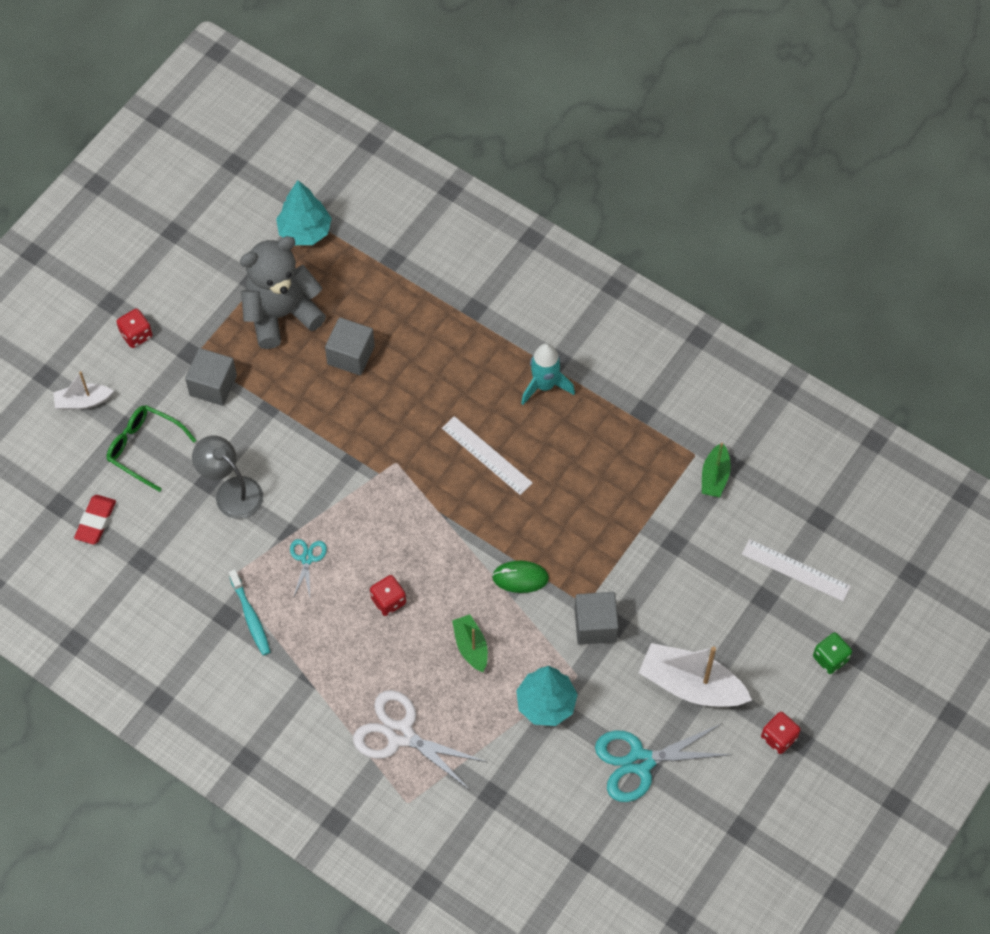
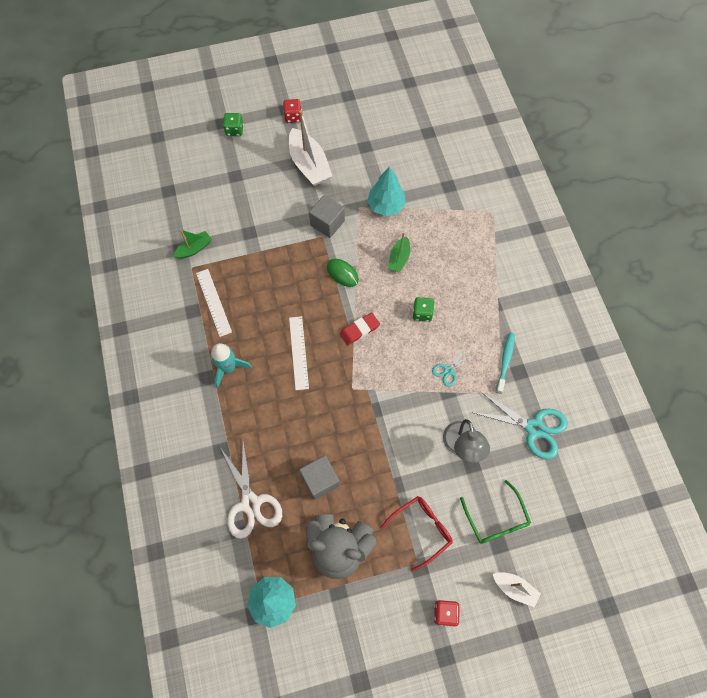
camera: 140 degrees left, 5 degrees up
(96, 521) = (559, 492): red eraser -> red eraser (359, 330)
(213, 385) = (421, 529): grey cube -> red glasses
(388, 601) = (422, 313): red dice -> green dice
(400, 734) = (471, 243): white scissors -> white scissors (250, 503)
(640, 762) = (365, 151): turquoise scissors -> turquoise scissors (534, 428)
(795, 570) = (206, 177): white ruler -> white ruler (213, 302)

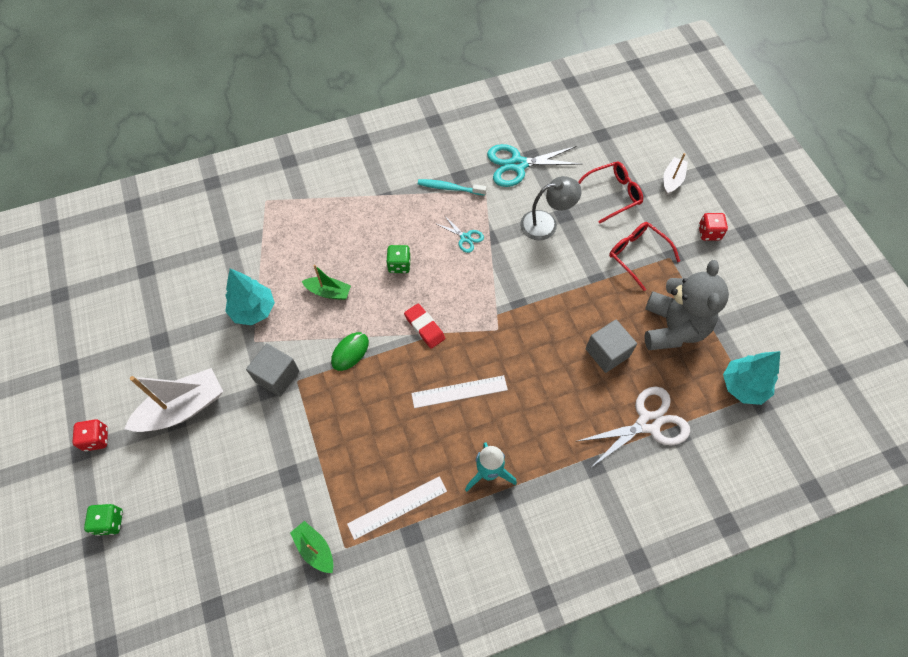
camera: 95 degrees left, 5 degrees down
(496, 519) = (613, 194): green glasses -> red glasses
(534, 428) = (518, 165): turquoise scissors -> turquoise scissors turned 120 degrees counterclockwise

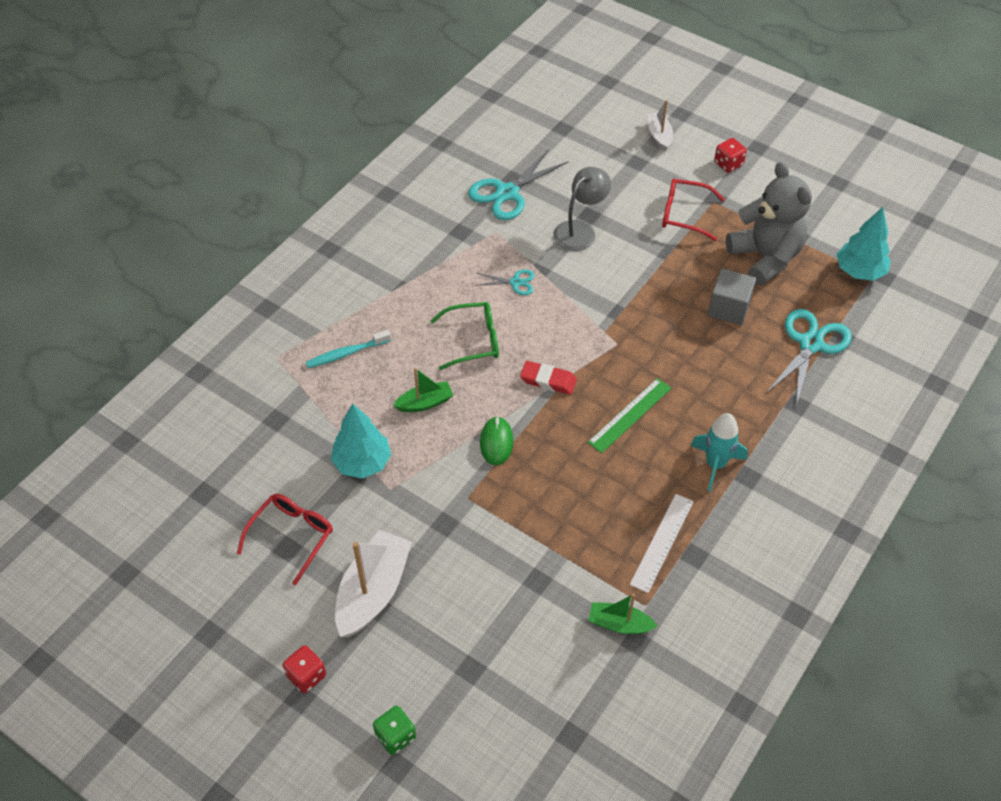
camera: 35 degrees left, 10 degrees down
(277, 376) = (443, 505): grey cube -> none
(399, 265) = (473, 340): green dice -> green glasses
(449, 188) = (460, 247): turquoise toothbrush -> turquoise toothbrush (346, 353)
(459, 392) = (630, 415): white ruler -> green ruler
(613, 194) = (618, 174): red glasses -> red glasses (292, 536)
(648, 423) = (811, 344): white scissors -> turquoise scissors

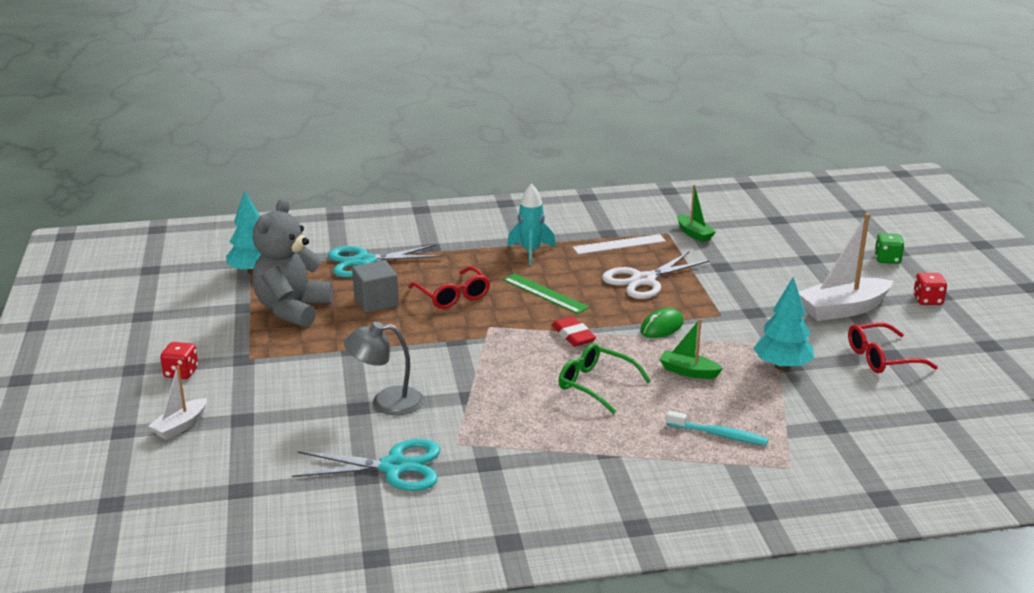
camera: 135 degrees left, 25 degrees down
(515, 282) = (501, 400): turquoise scissors -> none
(578, 498) = (643, 280): none -> white scissors
(630, 415) = (545, 293): green ruler -> green ruler turned 45 degrees clockwise
(684, 214) = (288, 363): red glasses -> red glasses (453, 296)

